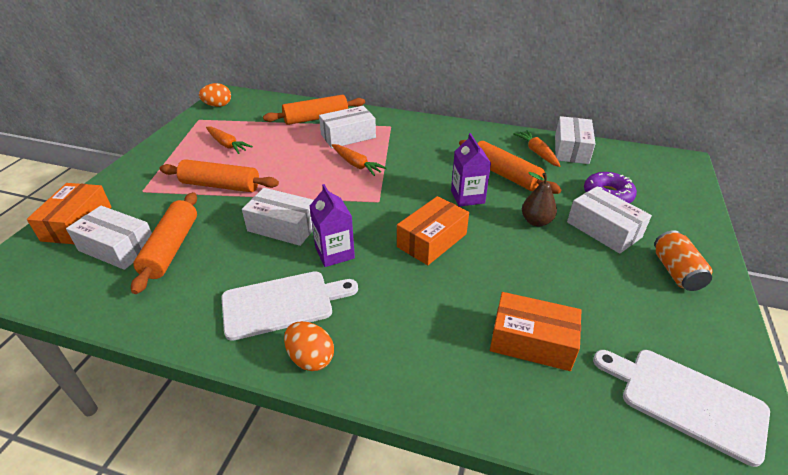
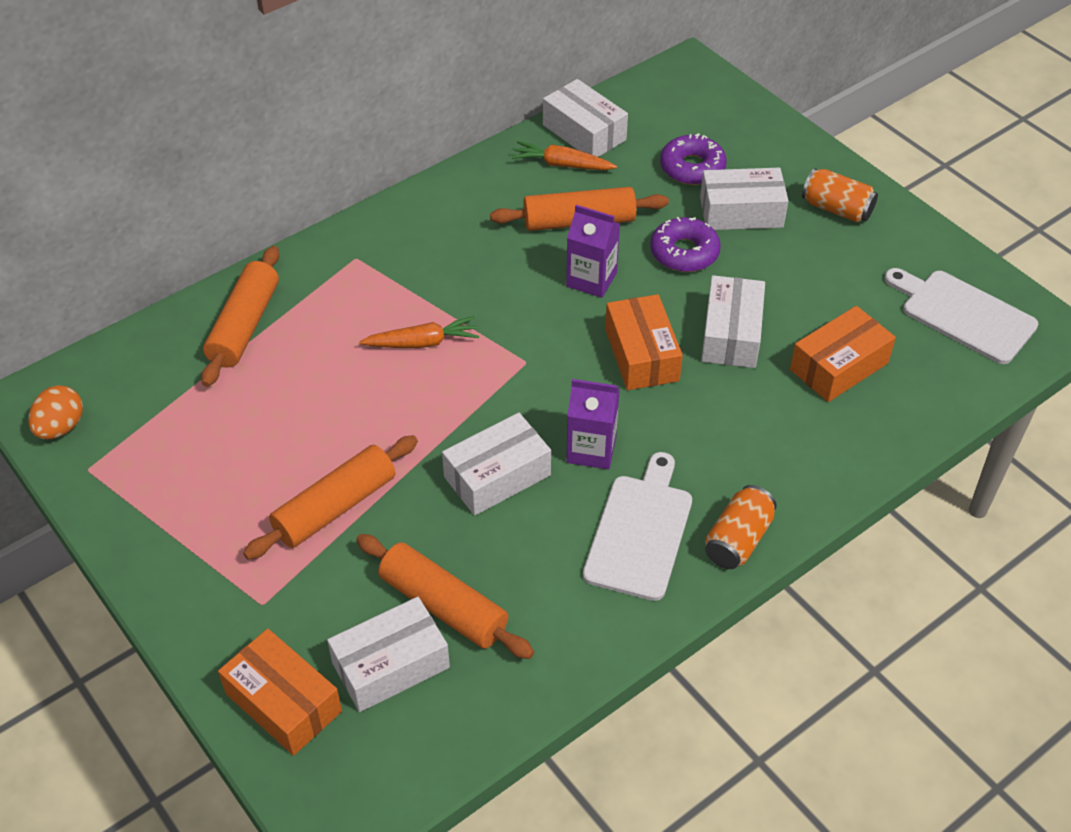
camera: 55 degrees left, 10 degrees up
(227, 145) = (218, 461): orange carrot -> none
(310, 358) = (738, 540): orange egg -> orange can
(348, 136) = (337, 315): white box -> white box (731, 334)
(536, 221) = (684, 252): brown pear -> purple donut
(686, 400) = (963, 314): white cutting board -> white cutting board turned 60 degrees clockwise

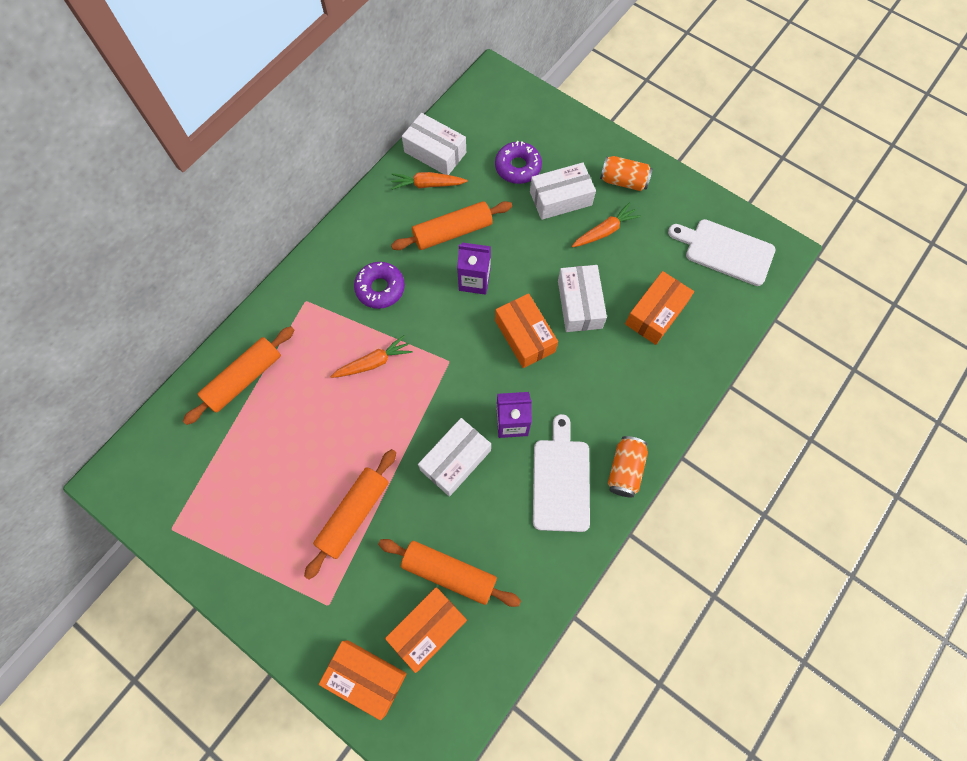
camera: 15 degrees left, 20 degrees up
(61, 427) = (140, 499): orange egg -> none
(244, 326) = (244, 379): orange rolling pin -> orange rolling pin turned 45 degrees clockwise
(390, 665) = (428, 628): white box -> orange box
(684, 252) = (531, 242): purple donut -> purple donut (380, 288)
(792, 259) = (604, 231): none -> orange carrot

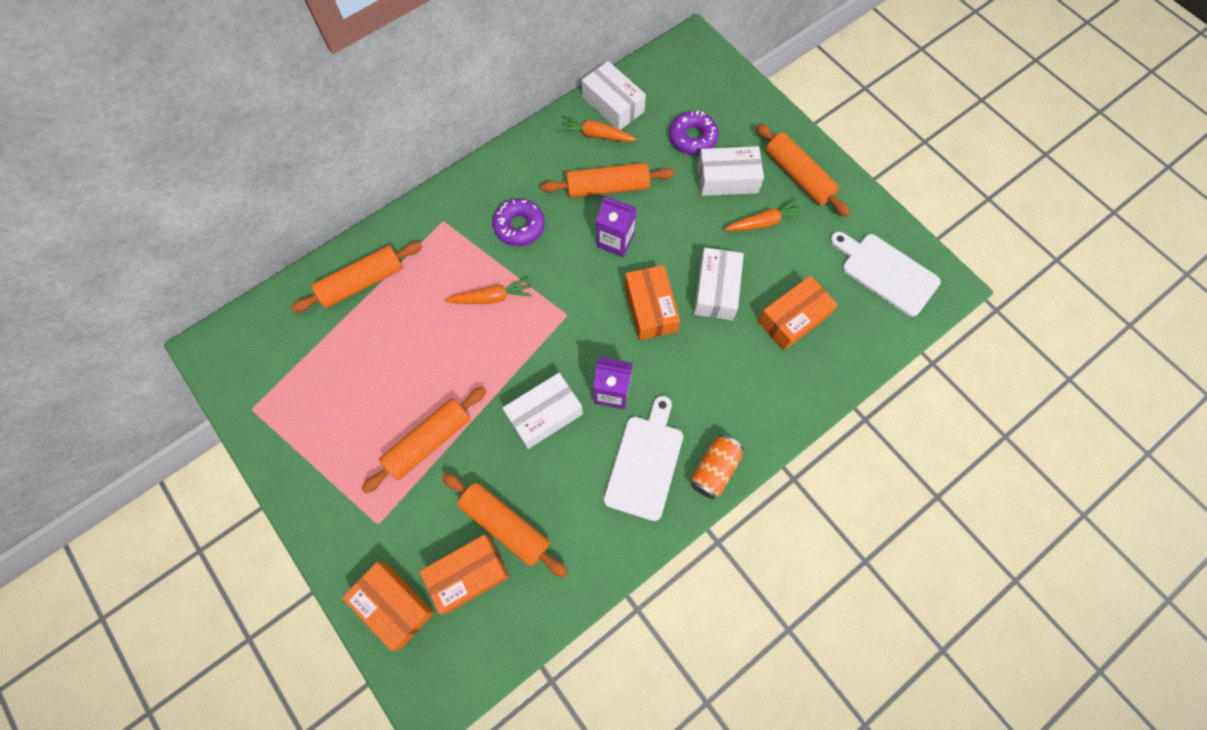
camera: 15 degrees right, 0 degrees up
(623, 181) = (798, 176): orange can -> orange rolling pin

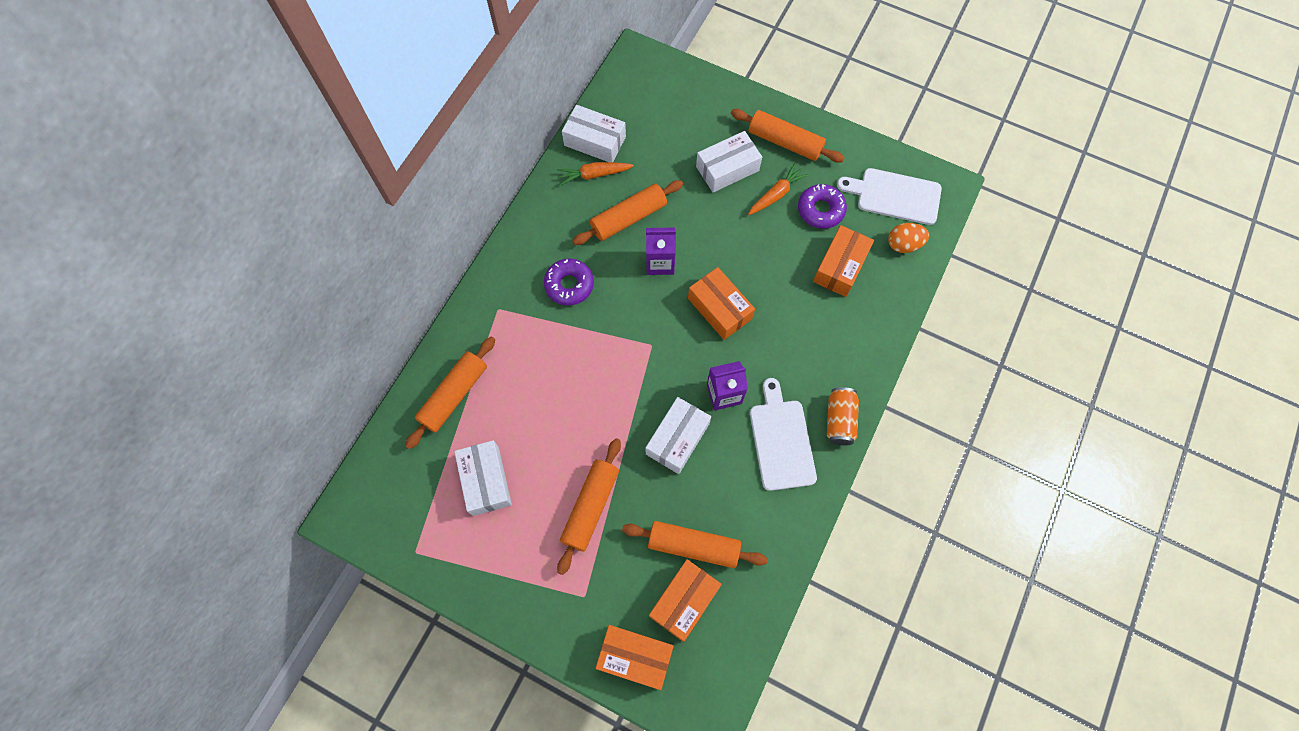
camera: 25 degrees left, 0 degrees up
(491, 297) = (578, 358): orange carrot -> none
(692, 138) = (679, 144): purple donut -> purple donut (820, 210)
(716, 290) = (766, 269): white box -> white box (486, 481)
(871, 324) = (903, 244): none -> orange egg

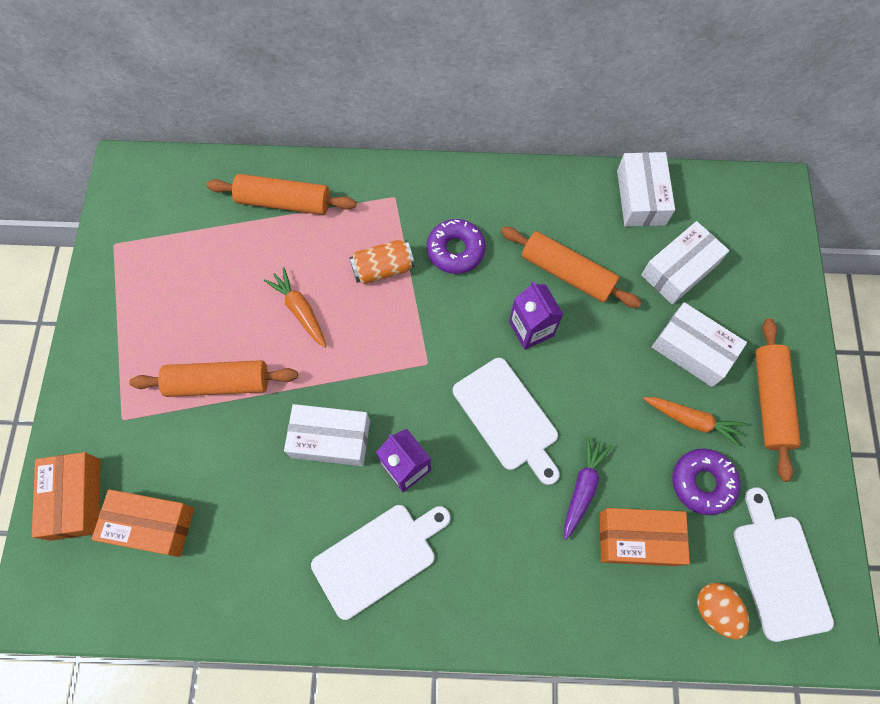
camera: 65 degrees right, 0 degrees up
(486, 481) = (208, 271): white box -> white box (679, 270)
(594, 175) = (599, 215): orange carrot -> orange carrot (300, 310)
(693, 545) = (216, 509): orange rolling pin -> none
(719, 309) = (508, 418): orange box -> white cutting board
(791, 284) = (582, 488): none -> purple carrot
(839, 420) = (434, 619): orange can -> orange can (383, 269)

